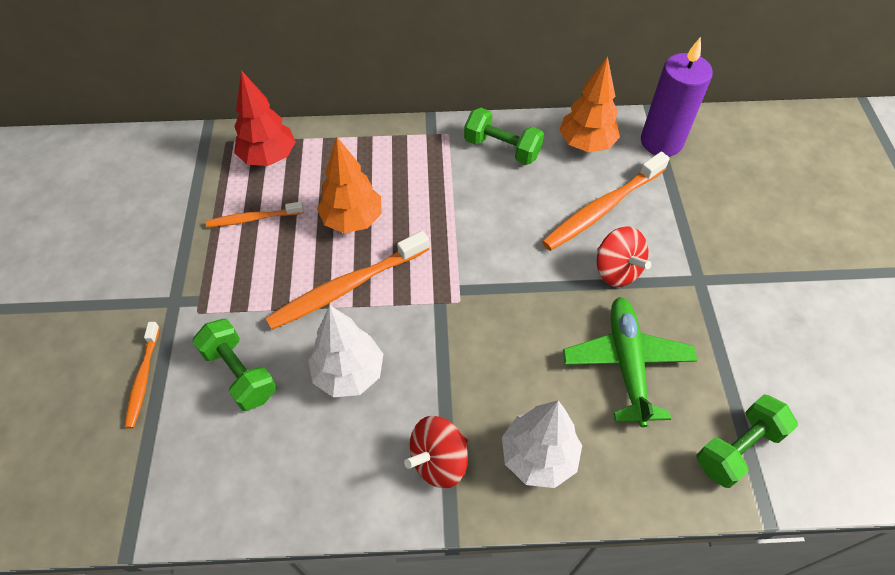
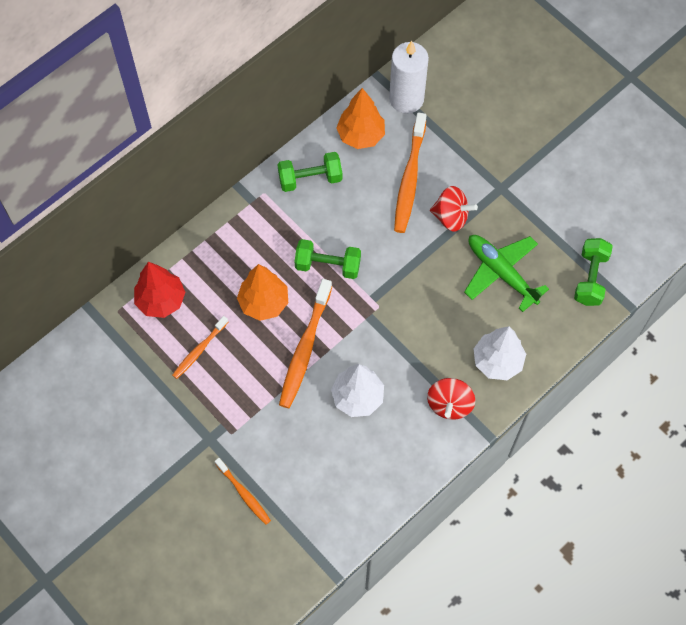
camera: 40 degrees left, 10 degrees up
(240, 373) = (296, 446): green dumbbell -> green dumbbell (328, 265)
(661, 142) = (406, 99): purple candle -> white candle

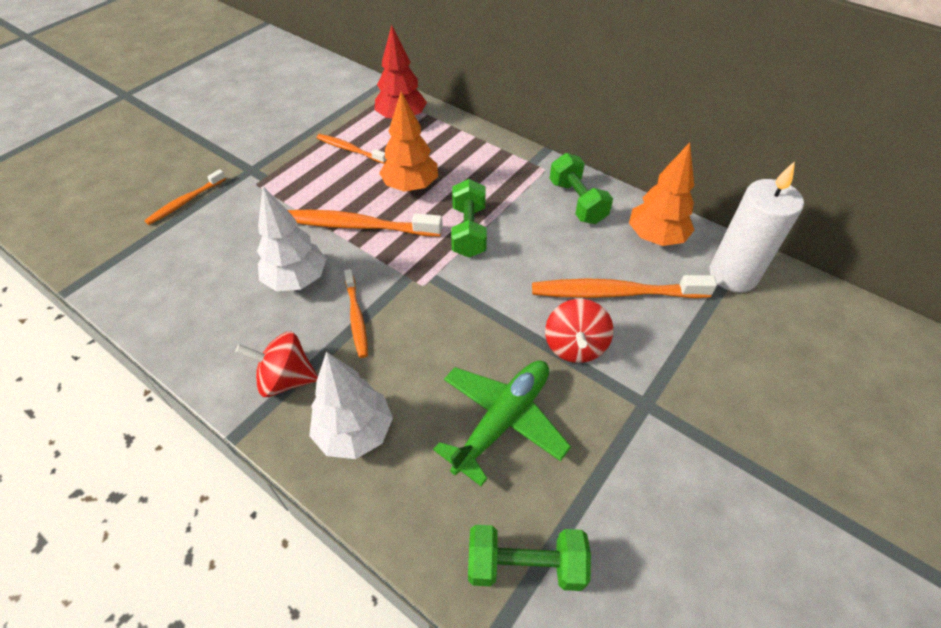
camera: 80 degrees right, 15 degrees down
(403, 355) = (356, 318): none -> orange toothbrush

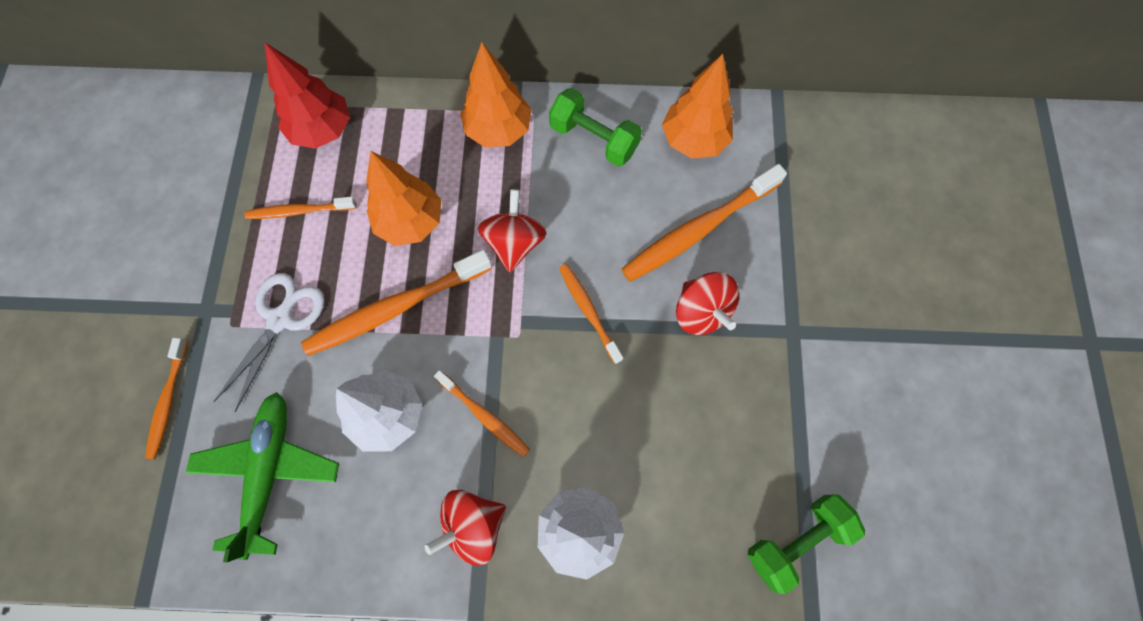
camera: 35 degrees left, 20 degrees up
(286, 195) = (281, 319): none -> white scissors
(469, 231) = (514, 243): green dumbbell -> red spinning top
(486, 297) = (588, 311): none -> orange toothbrush
(502, 420) = (693, 429): green plane -> green plane (269, 471)
(513, 167) = (498, 130): none -> orange tree
(733, 275) = (783, 144): white candle -> none

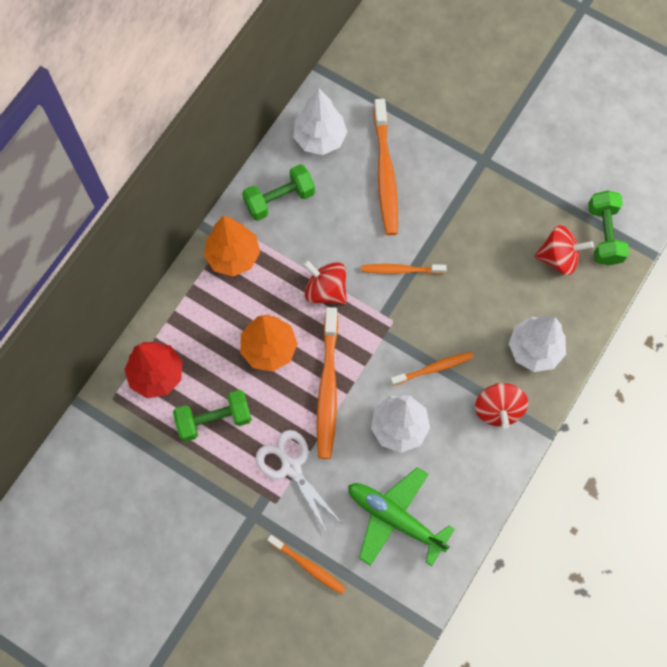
camera: 60 degrees left, 0 degrees up
(299, 211) = (214, 419): orange toothbrush -> green dumbbell
(693, 140) = (320, 138): orange tree -> white tree
(701, 312) = (441, 204): red spinning top -> red spinning top (559, 258)

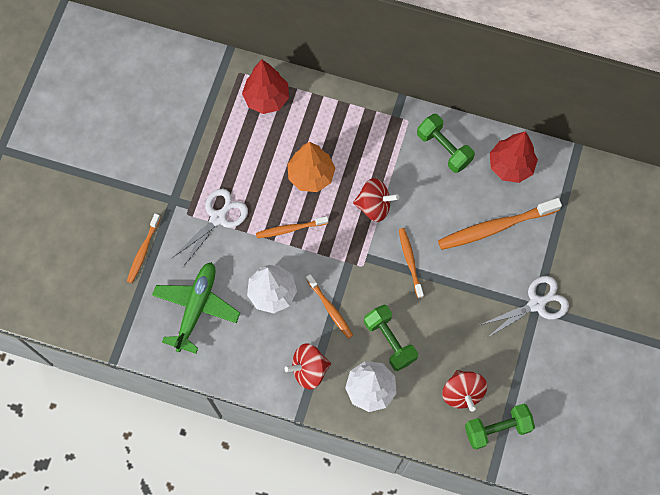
camera: 75 degrees right, 0 degrees up
(214, 419) = (242, 150): green dumbbell -> green dumbbell (389, 341)
(233, 256) = (382, 127): orange tree -> none
(320, 138) = (510, 166): white tree -> red tree
(326, 290) = (374, 206): red spinning top -> red spinning top turned 75 degrees clockwise
(327, 388) = (290, 229): orange toothbrush -> orange toothbrush, size x0.57
(480, 158) = (537, 304): none -> white scissors

